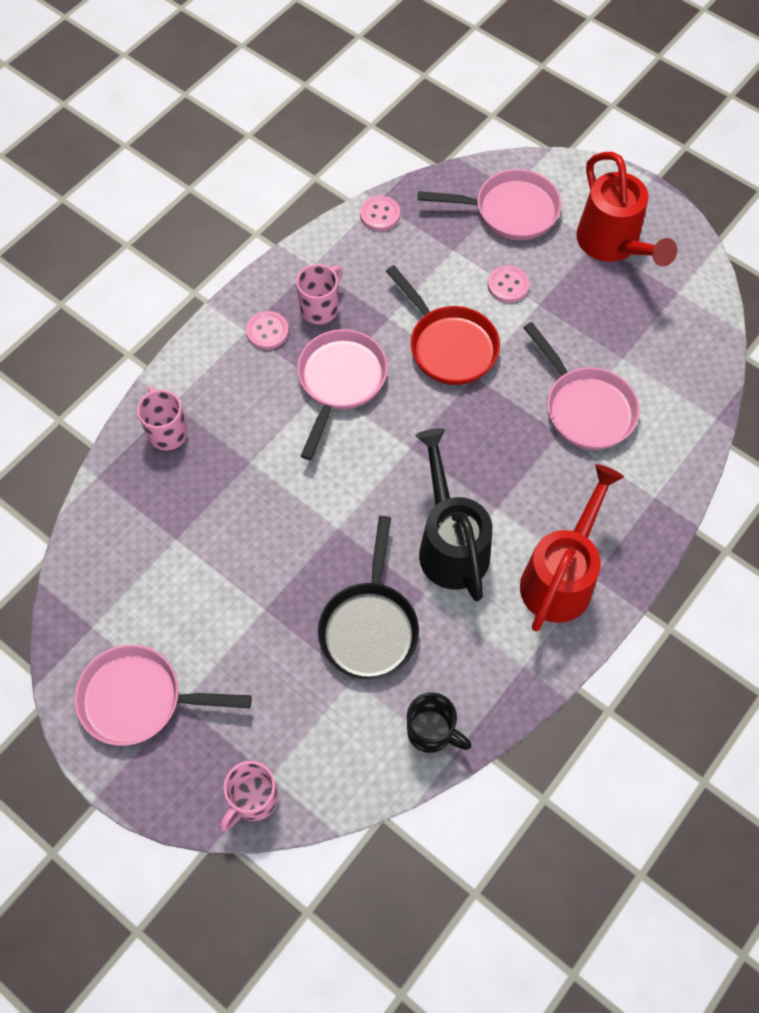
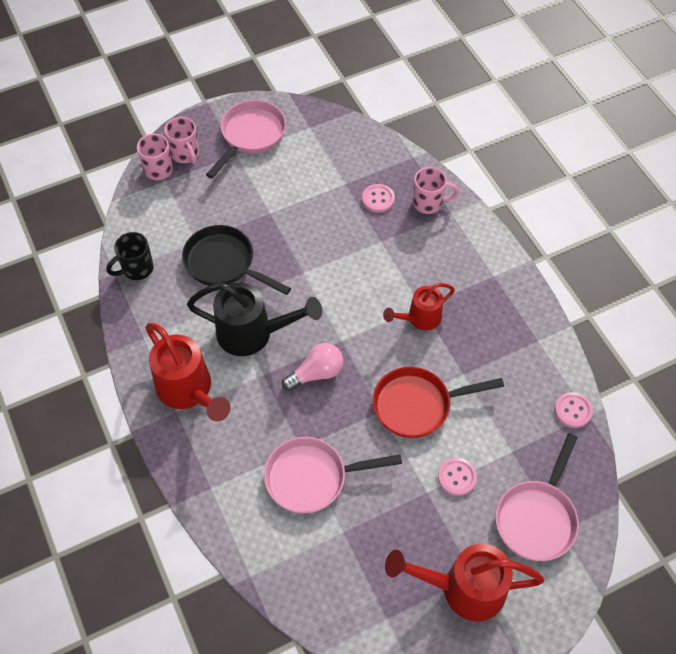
camera: 115 degrees right, 5 degrees down
(267, 331) = (487, 289): pink button -> pink button (378, 199)
(320, 308) = (493, 331): pink mug -> pink mug (185, 154)
(340, 382) = (420, 318): pink pan -> red watering can
(464, 455) = (316, 373): none -> pink light bulb

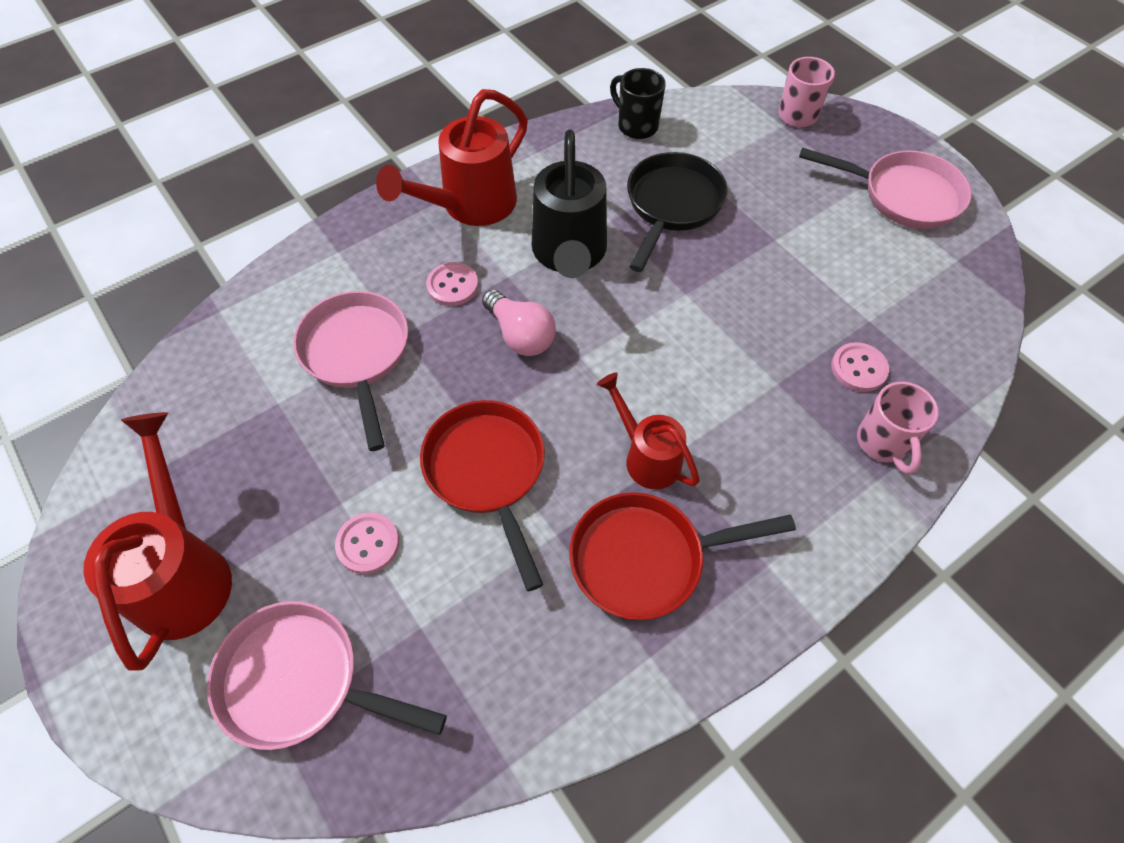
camera: 80 degrees right, 0 degrees up
(185, 154) = (836, 136): pink mug -> none
(483, 332) = (645, 559): none -> red pan
(573, 410) = (513, 734): pink button -> pink button (452, 285)

